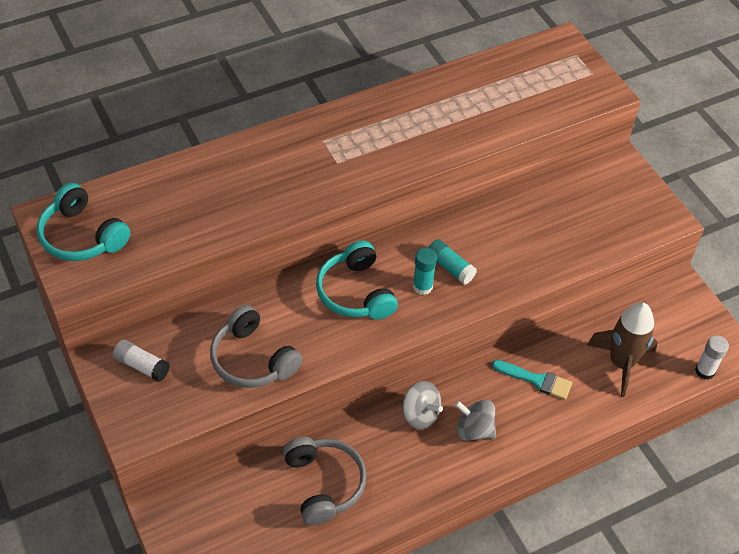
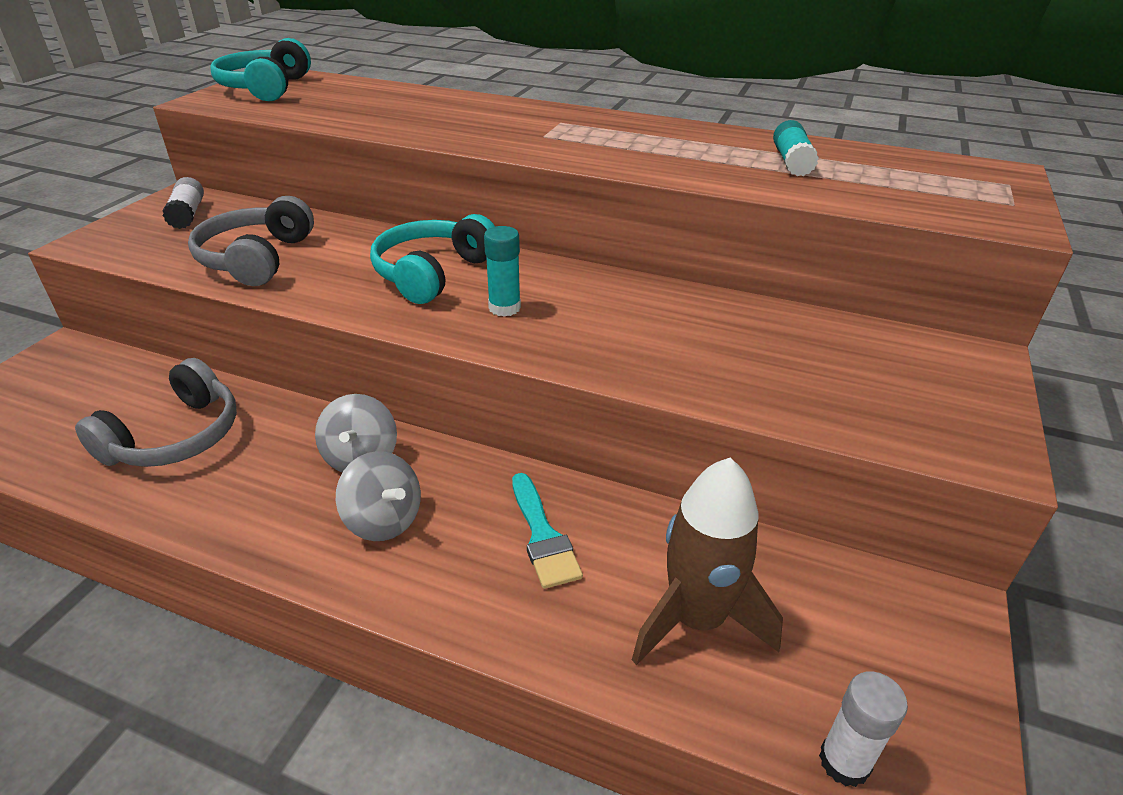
camera: 50 degrees right, 15 degrees down
(450, 267) = (564, 312): turquoise glue stick -> turquoise glue stick (791, 162)
(474, 430) = (383, 520): grey spinning top -> grey spinning top turned 150 degrees clockwise

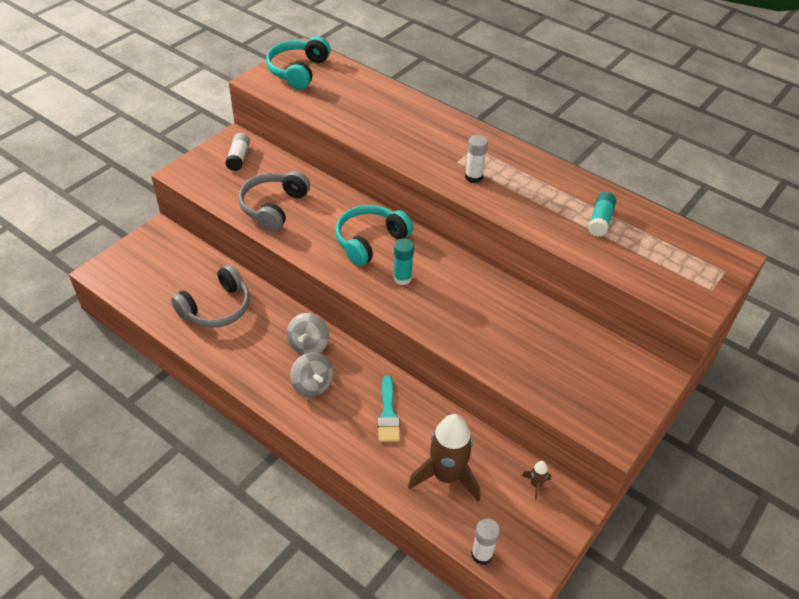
camera: 15 degrees right, 10 degrees up
(577, 146) = (473, 177): none -> white glue stick
(861, 591) = (535, 484): none -> brown rocket

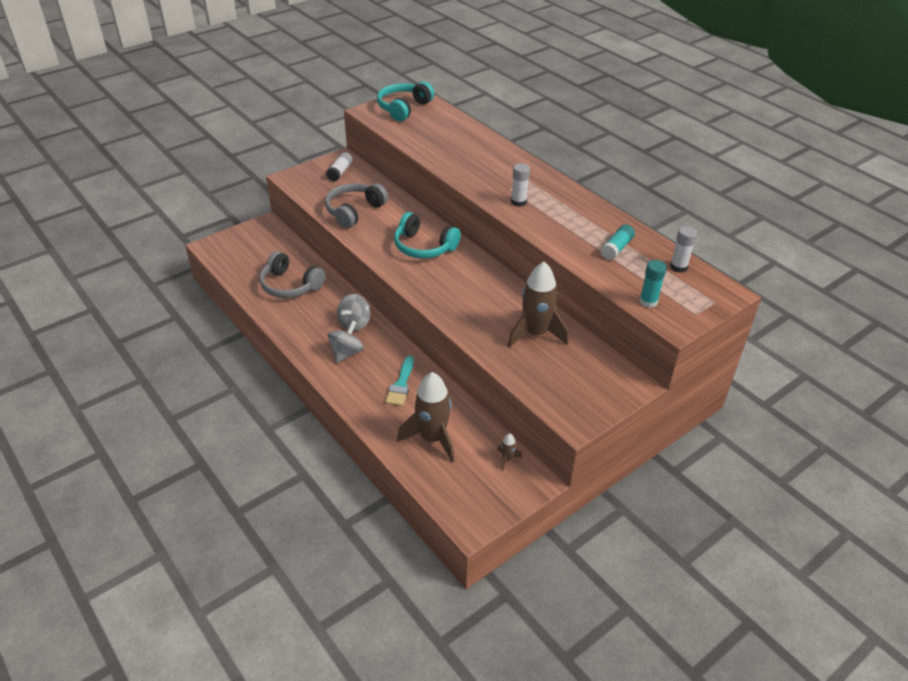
camera: 15 degrees right, 5 degrees down
(216, 308) = (290, 285): grey headphones -> grey headphones turned 60 degrees clockwise
(312, 385) = (346, 353): grey spinning top -> grey spinning top turned 135 degrees counterclockwise
(370, 241) = (424, 246): turquoise headphones -> turquoise headphones turned 120 degrees counterclockwise
(402, 278) = (440, 277): turquoise glue stick -> turquoise glue stick (648, 302)
(482, 554) = (440, 501): white glue stick -> white glue stick (678, 267)
(532, 332) = (535, 334): none -> brown rocket

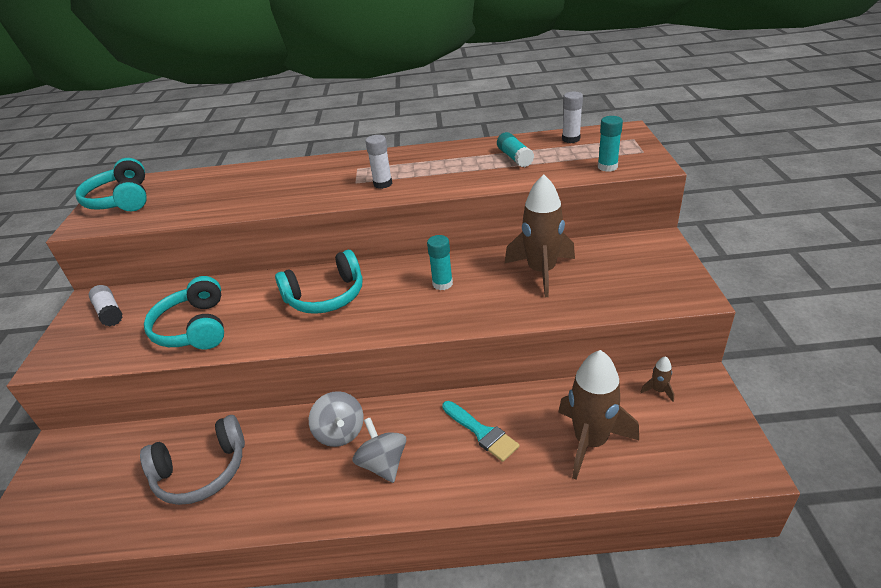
camera: 50 degrees left, 5 degrees down
(354, 211) = (195, 328): grey headphones -> turquoise headphones
(480, 291) = (442, 284): none -> turquoise glue stick

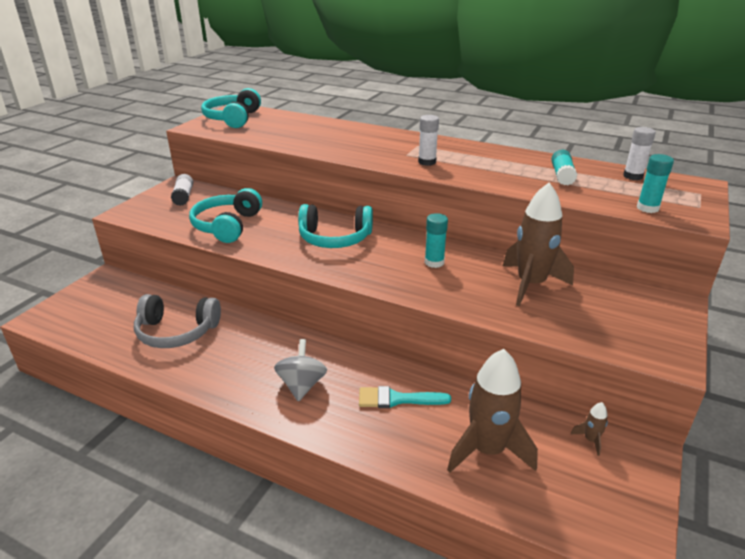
camera: 25 degrees right, 5 degrees down
(340, 432) = (288, 349): grey spinning top -> none
(482, 433) = (397, 399): turquoise brush -> turquoise brush turned 105 degrees clockwise

